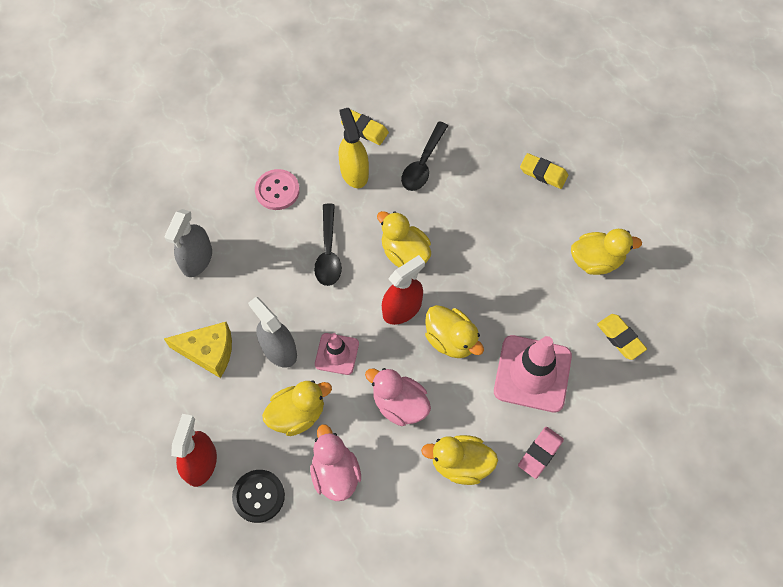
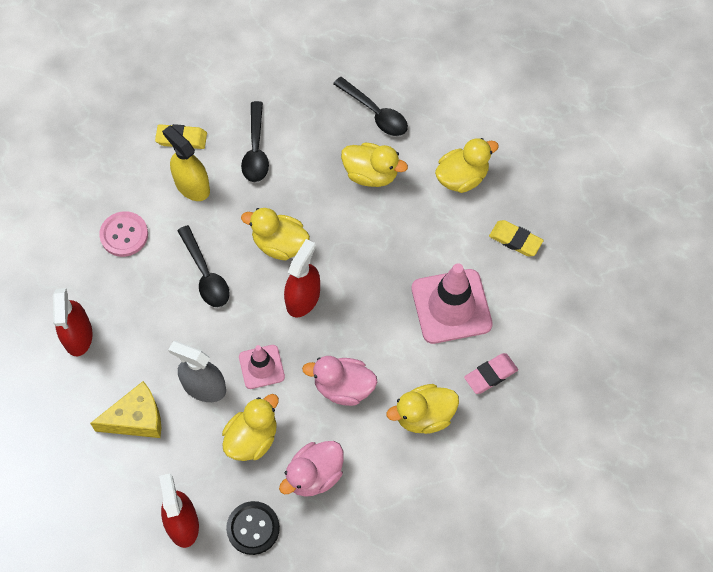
camera: 25 degrees left, 0 degrees up
(197, 259) = (77, 335): grey spray bottle -> red spray bottle
(335, 473) = (314, 475): pink duck -> pink duck turned 90 degrees counterclockwise
(451, 340) = (362, 308): yellow duck -> yellow duck (371, 174)
(540, 453) = (490, 375): pink eraser -> pink eraser turned 45 degrees clockwise
(543, 173) = (375, 113): yellow eraser -> black spoon

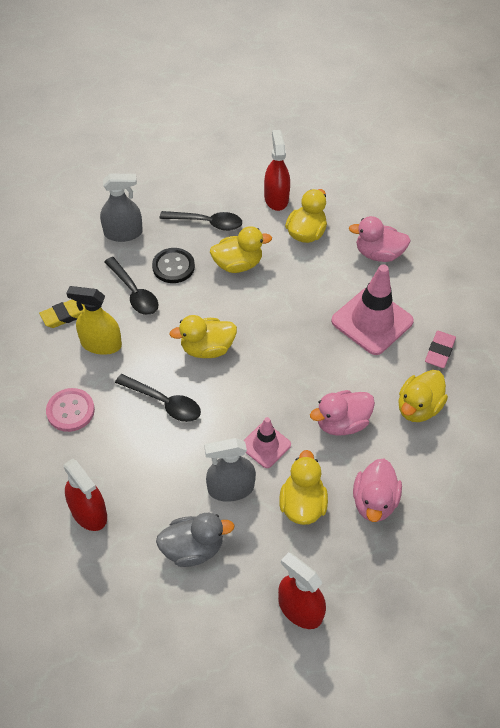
camera: 35 degrees left, 10 degrees down
(136, 419) = (193, 548): yellow cheese -> grey duck
(253, 528) = (360, 574): black button -> black button (173, 266)
(290, 81) = (123, 233): none -> grey spray bottle
(303, 298) = (257, 377): red spray bottle -> red spray bottle (276, 198)
(515, 240) = (378, 254): yellow eraser -> pink duck

